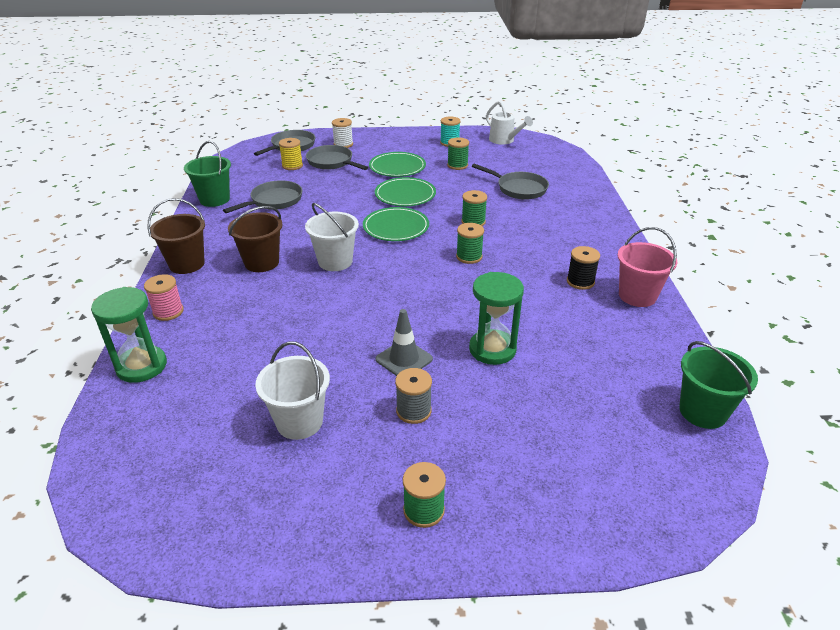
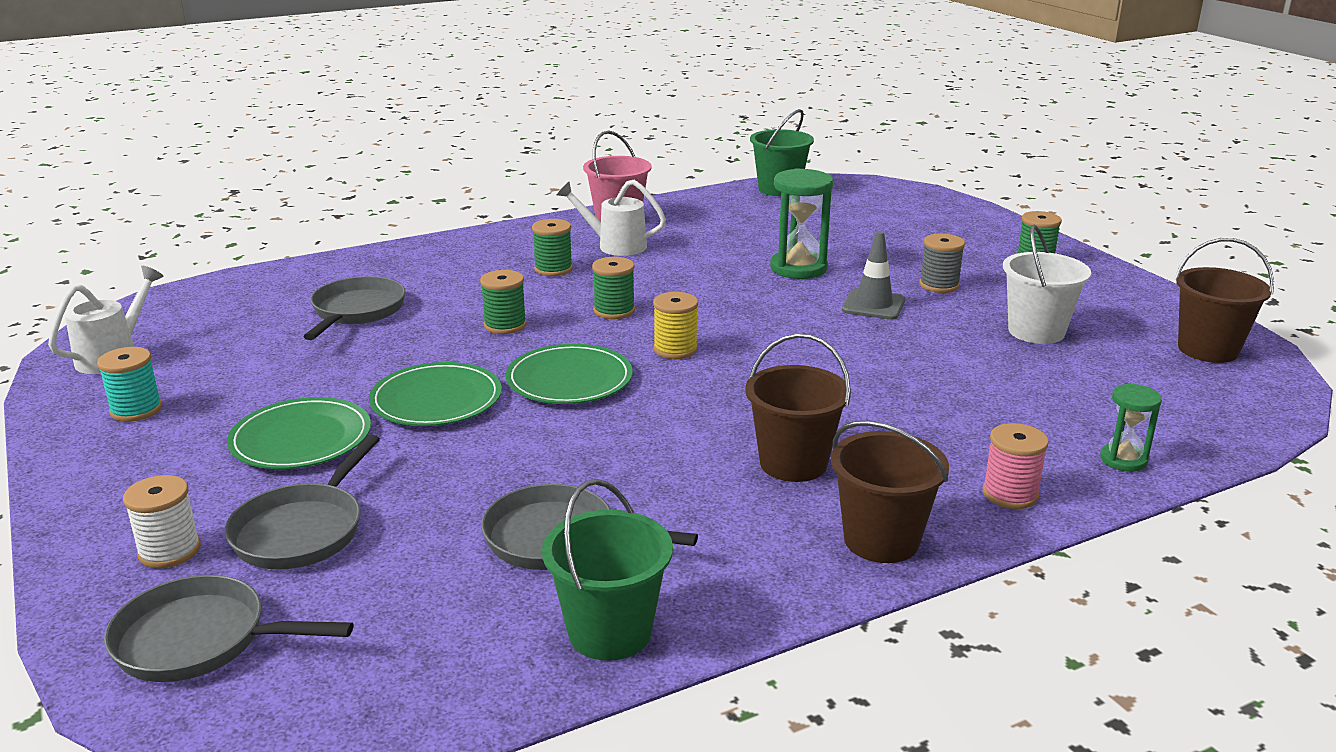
camera: 115 degrees left, 10 degrees down
(141, 366) = (1123, 460): green hourglass -> green hourglass, size x0.58
(184, 510) = (1208, 349): none -> brown bucket
(292, 166) = (347, 585): yellow spool -> yellow spool (675, 349)
(335, 261) = (723, 400): white bucket -> none
(457, 165) = (269, 378): green spool -> green spool (553, 269)
(580, 282) = (615, 245): black spool -> white watering can

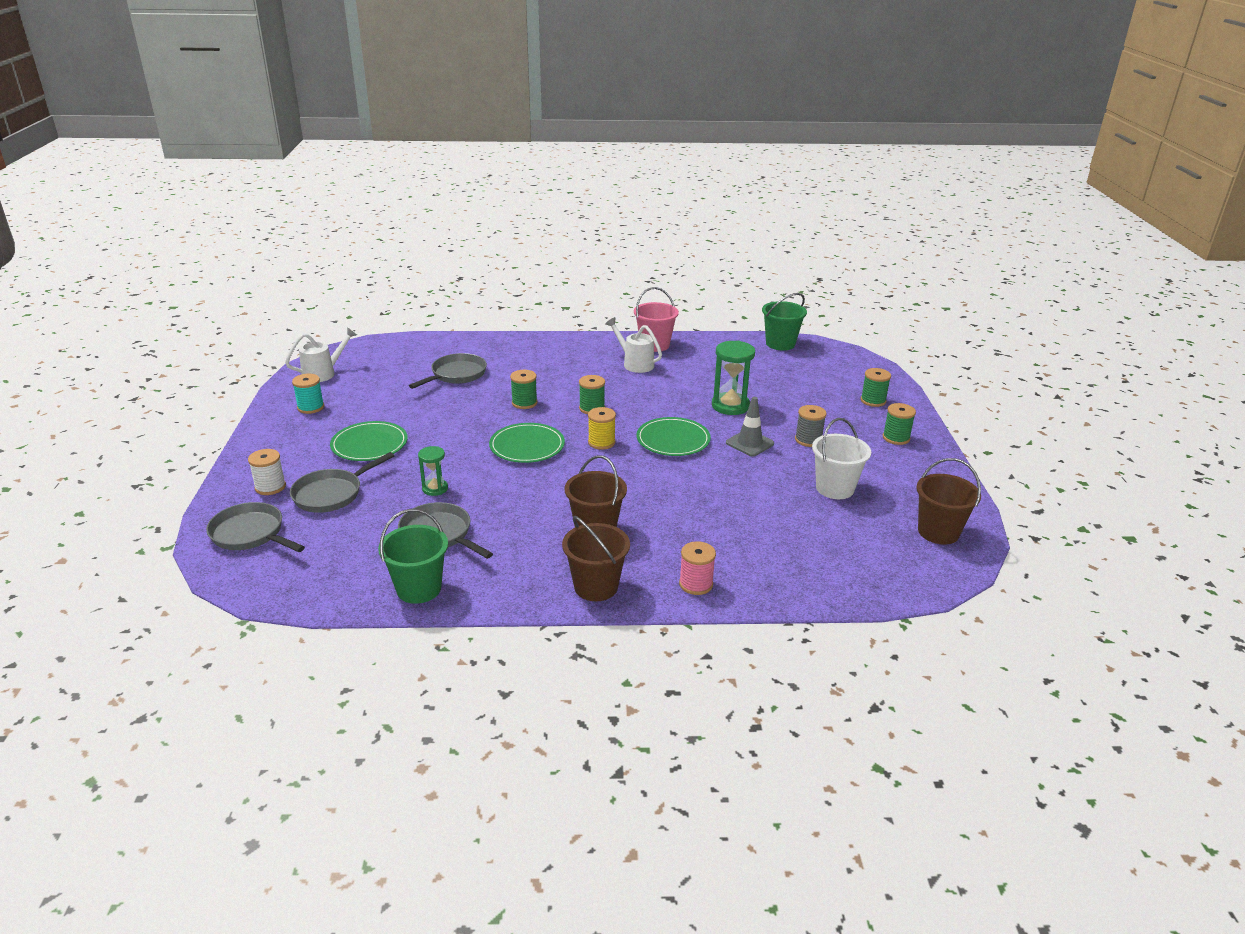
camera: 25 degrees right, 5 degrees up
(436, 400) = (450, 440): green plate -> green plate (673, 440)
(553, 269) = (584, 372): green spool -> green spool (873, 401)
(1123, 460) = (788, 585): green hourglass -> green hourglass (435, 488)

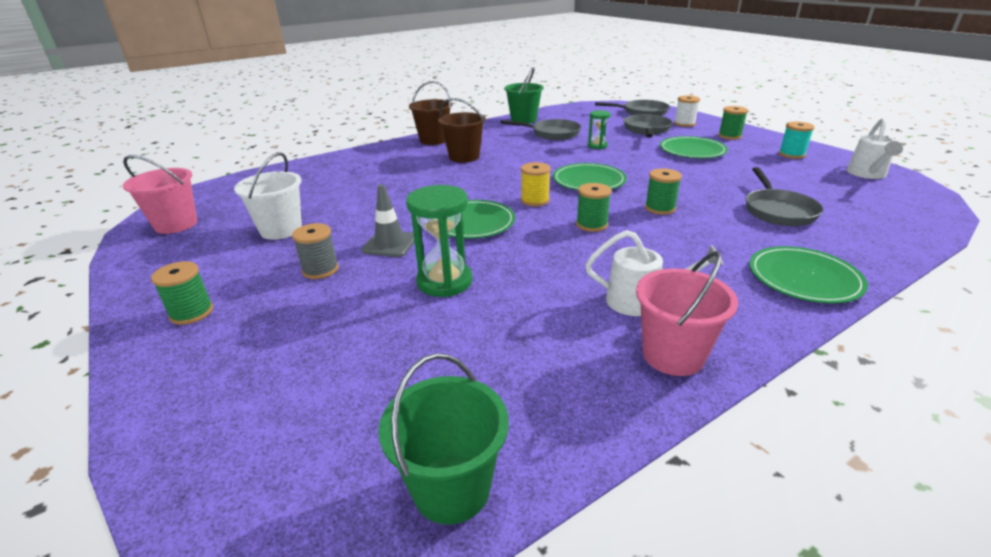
camera: 150 degrees right, 0 degrees up
(536, 346) = (804, 278): none -> green plate
(696, 584) = (374, 154): pink spool -> none
(873, 401) = (216, 376): green spool -> green spool (729, 136)
(938, 532) = (176, 224): brown bucket -> pink bucket

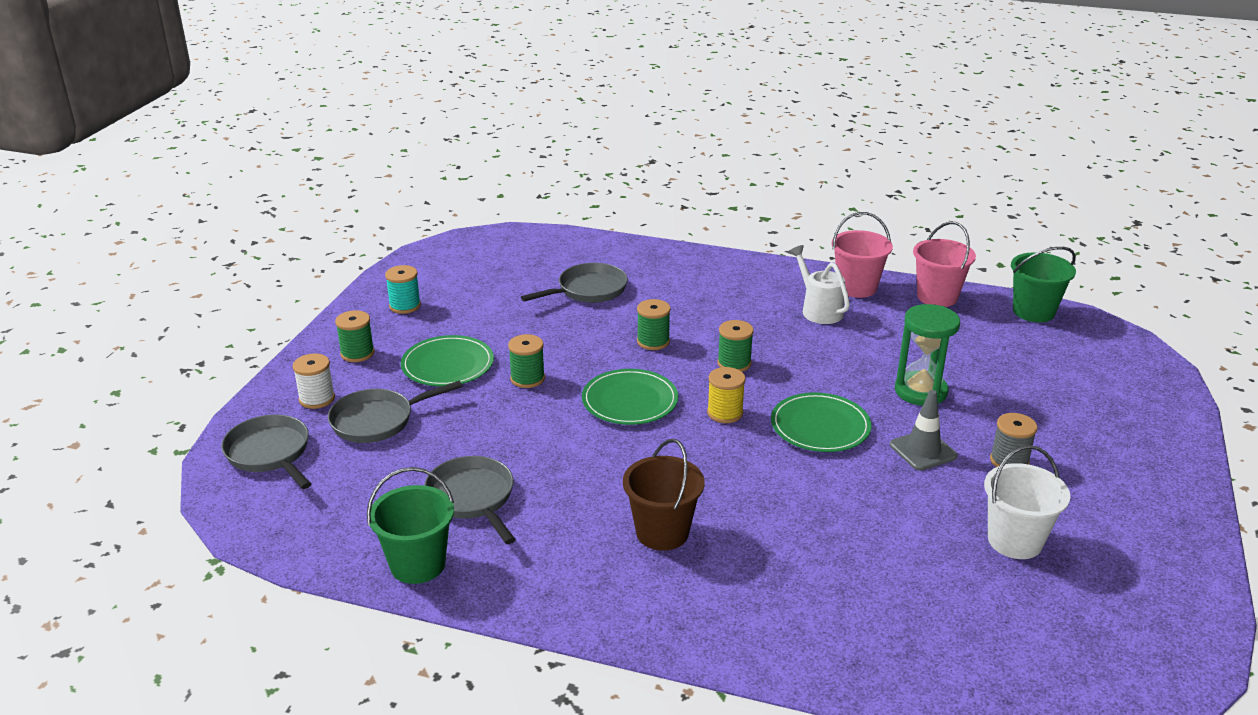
camera: 130 degrees left, 0 degrees up
(176, 224) = (1142, 640): pink bucket -> pink bucket (937, 297)
(192, 313) = (1142, 482): green spool -> green spool (527, 378)
(433, 140) = (627, 611): brown bucket -> none
(597, 146) = (495, 437): green hourglass -> none
(804, 278) = (703, 266): green plate -> none
(867, 174) = (438, 264): white watering can -> none

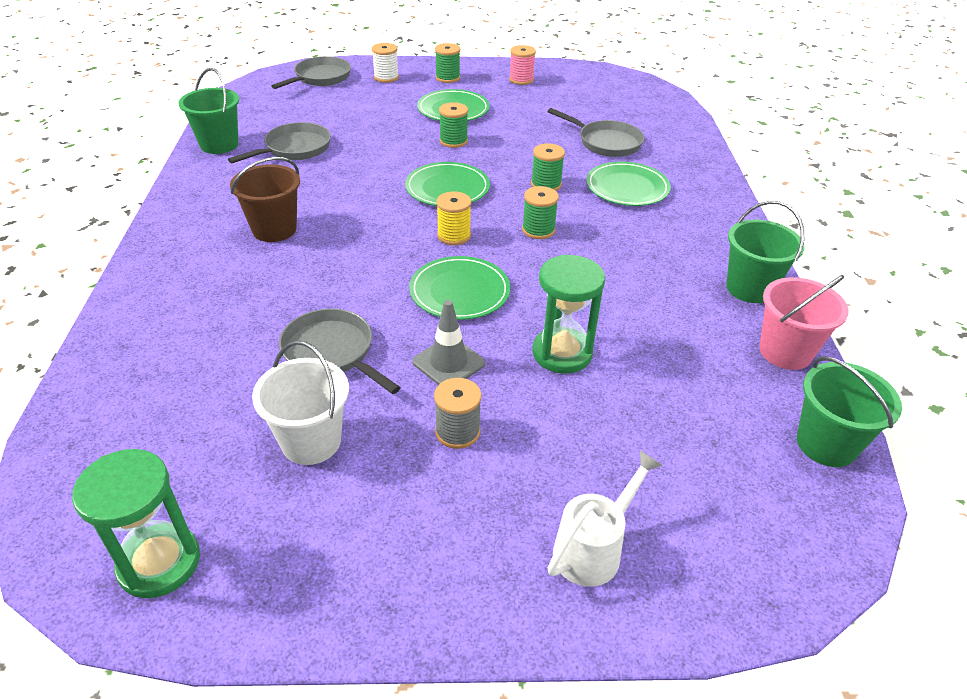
camera: 70 degrees right, 10 degrees up
(377, 420) = (371, 100): grey pan -> grey pan (332, 352)
(405, 306) = (521, 80): turquoise spool -> pink spool
(680, 300) = (627, 187): none -> green plate
(818, 310) = (678, 267): white watering can -> white watering can (593, 548)
(856, 288) = (749, 288): pink bucket -> green bucket
(1150, 639) = (159, 563): none -> green hourglass

